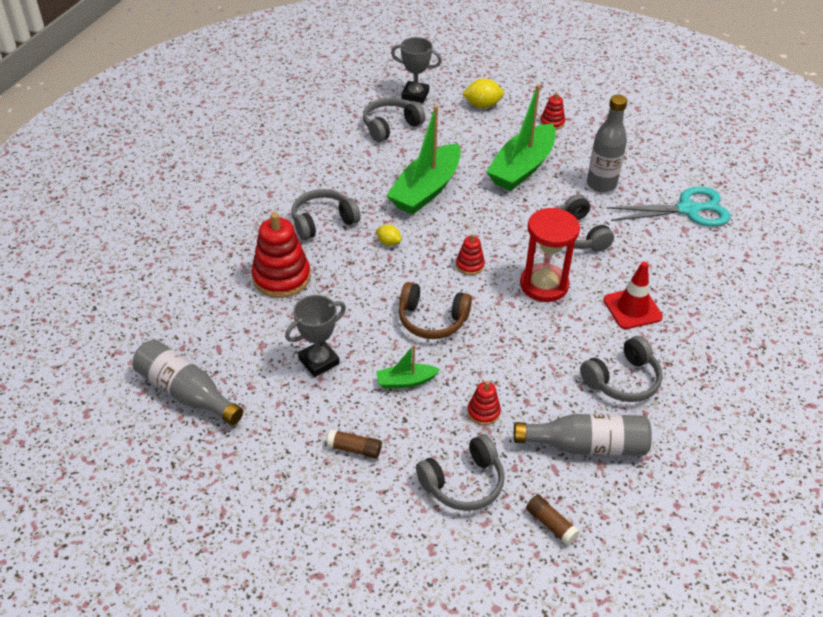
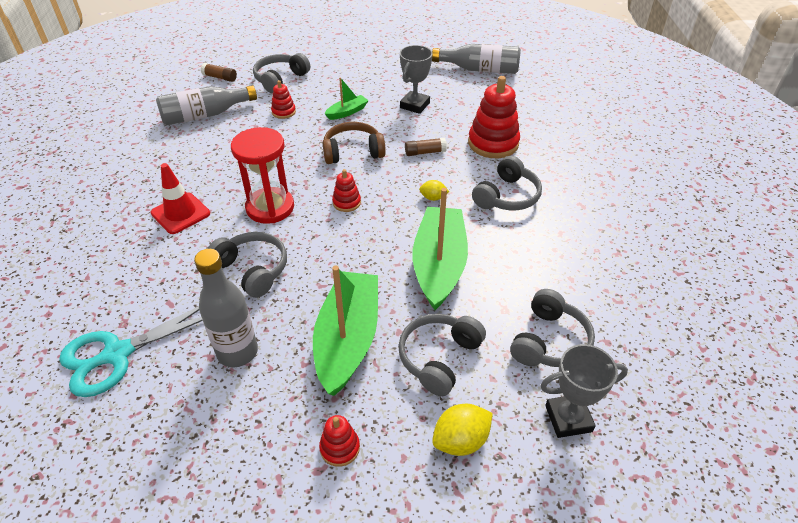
camera: 155 degrees right, 0 degrees up
(354, 449) = (355, 75): brown glue stick -> brown glue stick (425, 152)
(622, 380) = (184, 158): grey headphones -> grey headphones (439, 358)

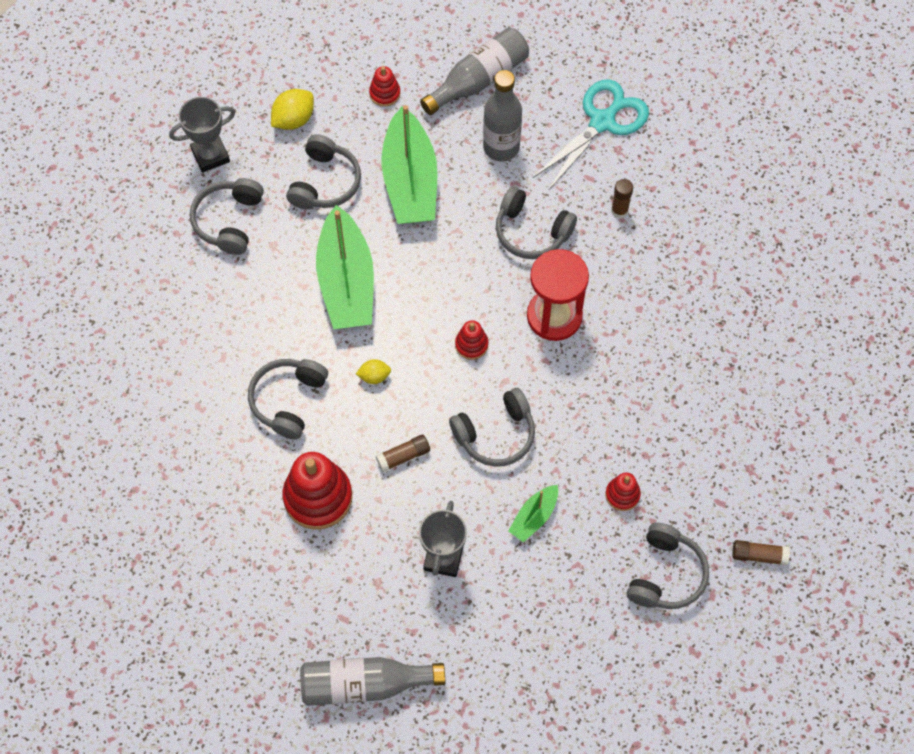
camera: 165 degrees right, 20 degrees up
(163, 270) = (619, 210): none -> brown glue stick
(180, 213) = (648, 284): red traffic cone -> none
(205, 115) = (726, 460): grey bottle -> grey bottle (479, 79)
(353, 152) = (495, 434): brown headphones -> grey headphones

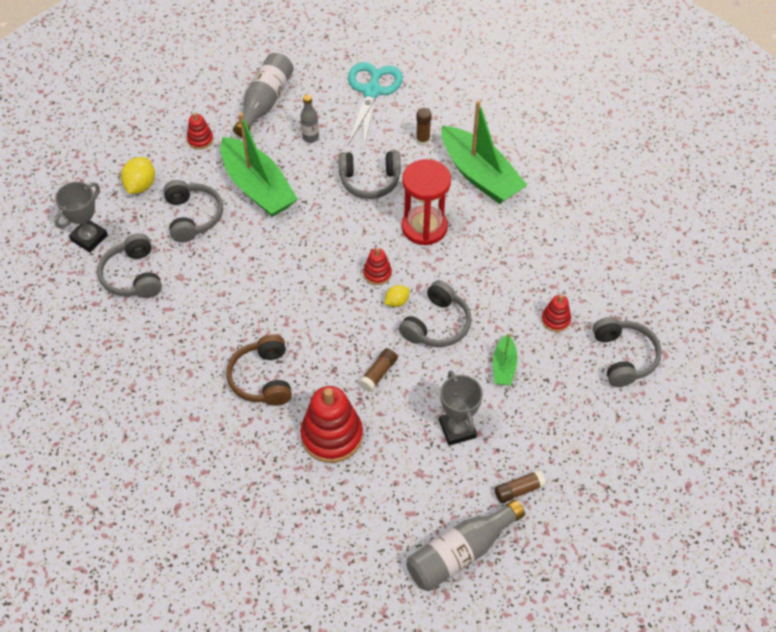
camera: 30 degrees left, 10 degrees down
(288, 400) = (263, 378): grey headphones -> brown headphones
(346, 281) = (254, 275): green boat -> green boat (479, 175)
(374, 376) = (319, 329): yellow lemon -> yellow lemon (396, 302)
(501, 147) = (310, 137): grey bottle -> grey bottle, size x0.56
(759, 555) = (676, 312): brown glue stick -> brown glue stick (519, 490)

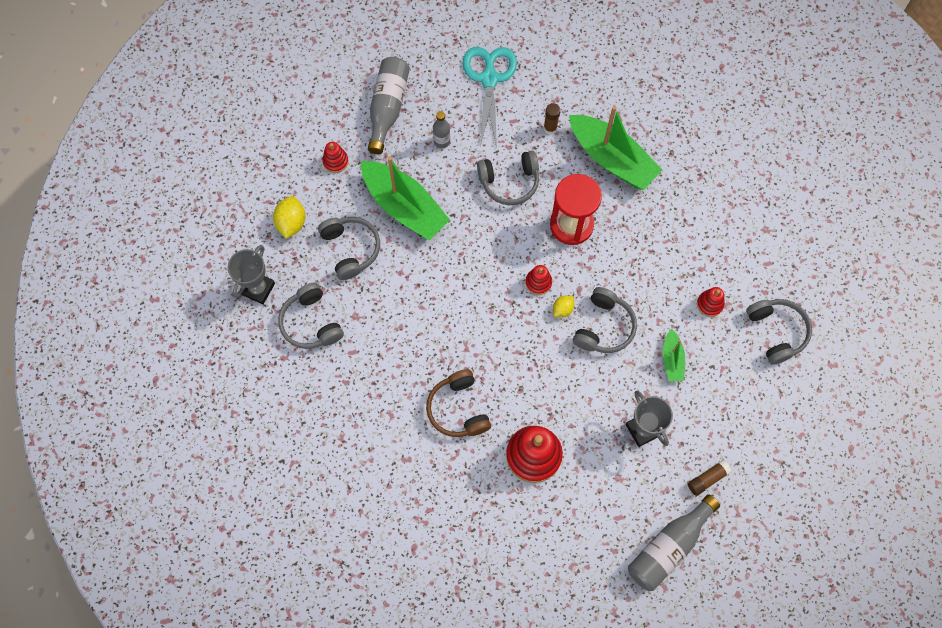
camera: 10 degrees left, 15 degrees up
(378, 373) = (561, 386): brown glue stick -> none

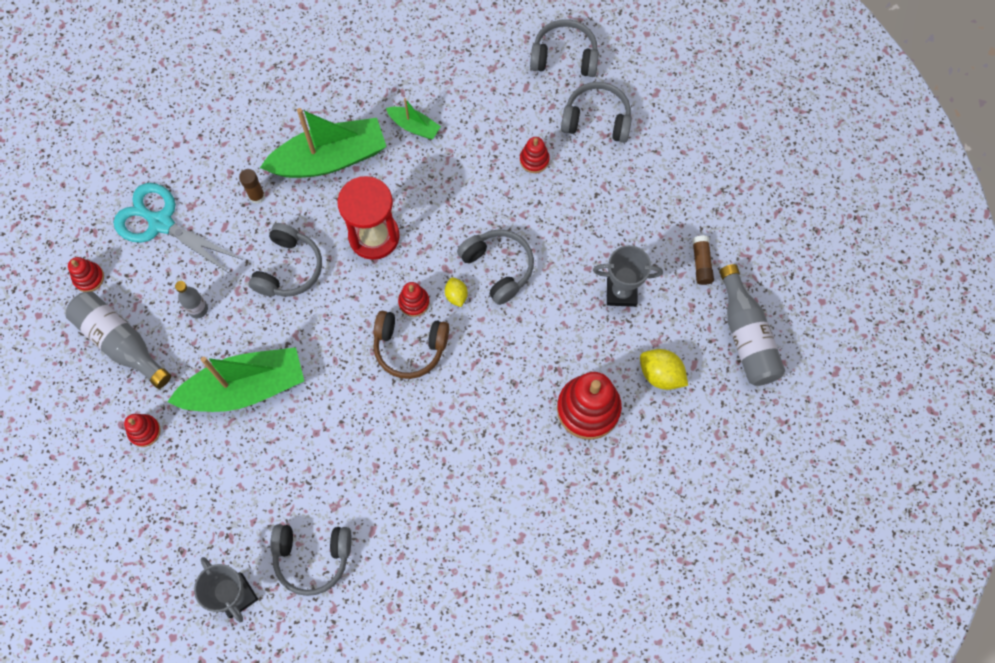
camera: 60 degrees left, 0 degrees up
(291, 223) = (184, 517): yellow lemon -> yellow lemon (660, 374)
(350, 249) = (256, 470): grey headphones -> grey headphones (564, 57)
(420, 59) = (89, 278): none -> red stacking toy
(458, 409) = (498, 455): brown headphones -> brown headphones (409, 347)
(672, 359) = (568, 225): green boat -> green boat (414, 126)

